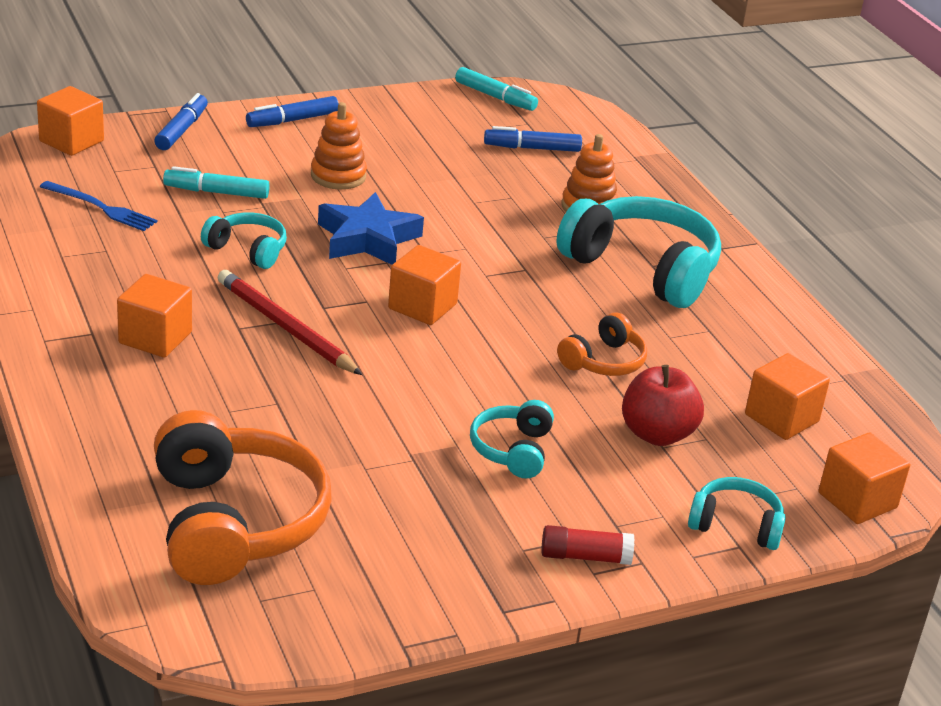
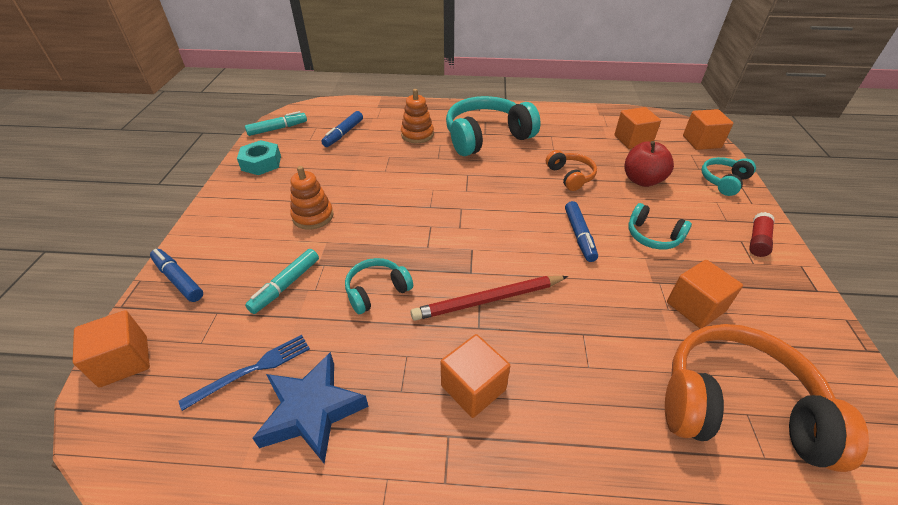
camera: 60 degrees left, 10 degrees up
(292, 120) = (223, 216): blue marker -> blue marker (579, 236)
(368, 239) = (399, 226): blue star -> blue star (312, 411)
(409, 110) = (261, 163): none -> turquoise nut
(422, 306) = (489, 226): orange cube -> orange cube (695, 307)

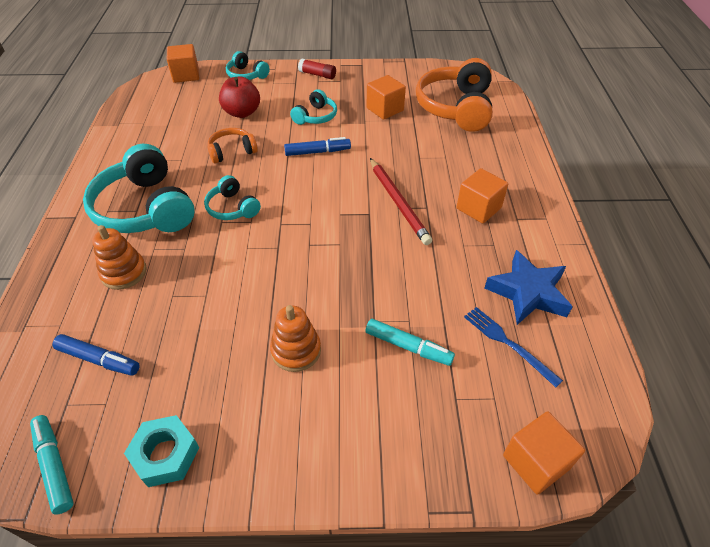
camera: 95 degrees left, 5 degrees up
(178, 279) = (419, 462): blue marker -> none
(377, 291) = (402, 273): turquoise headphones -> turquoise headphones (232, 208)
(633, 140) = (175, 110): orange cube -> none

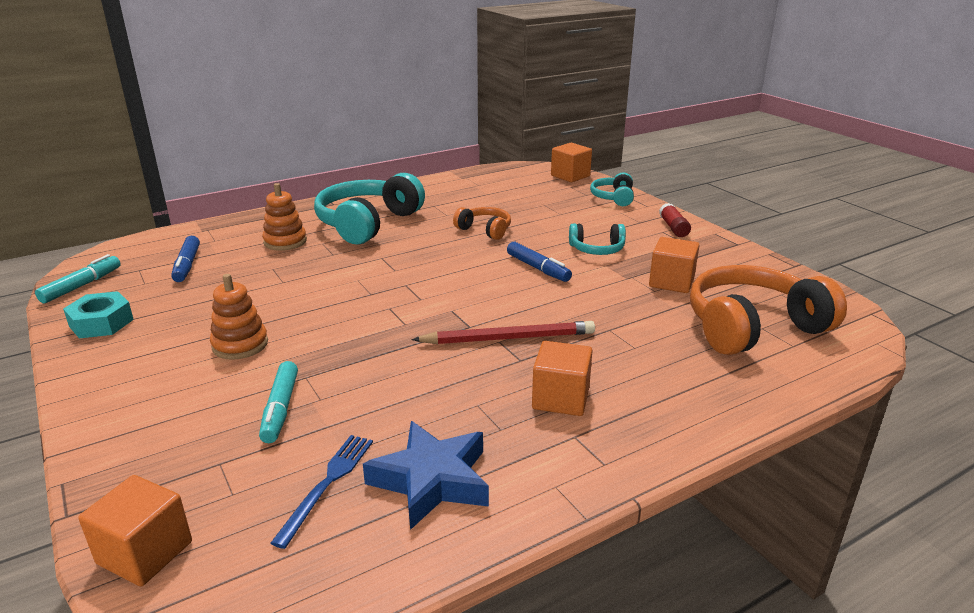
camera: 60 degrees right, 20 degrees down
(232, 208) = (405, 256): turquoise headphones -> none
(242, 112) = (550, 215): red apple -> none
(398, 202) = (508, 338): red pencil -> red pencil turned 135 degrees counterclockwise

